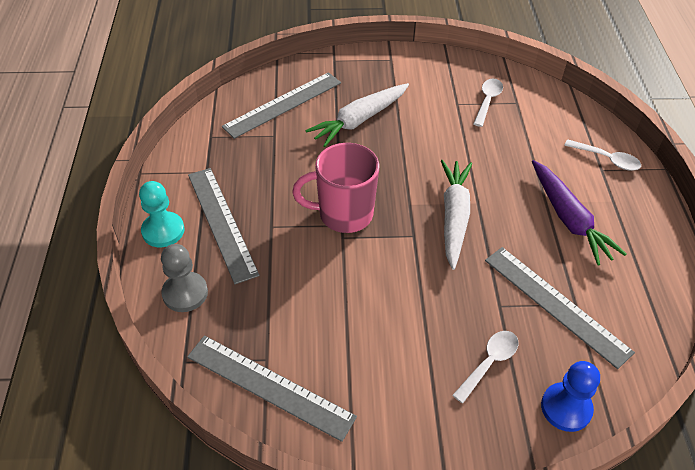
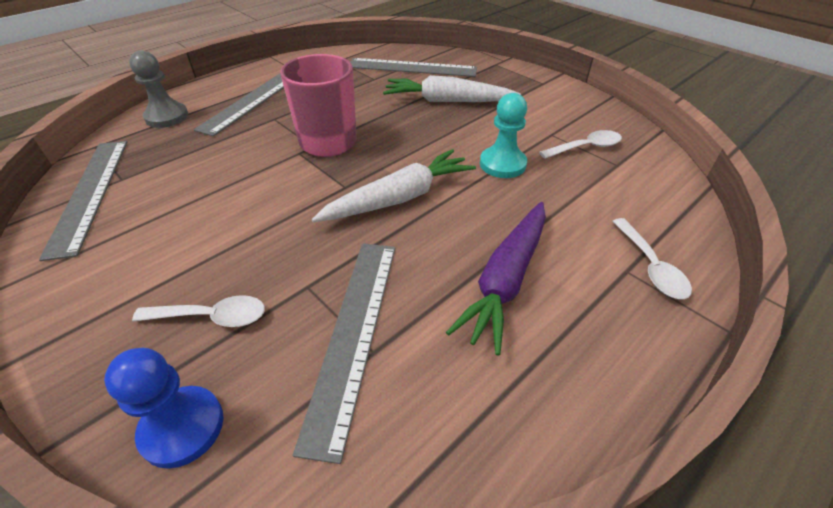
camera: 50 degrees right, 5 degrees down
(163, 231) = (222, 84): turquoise pawn -> turquoise pawn (502, 164)

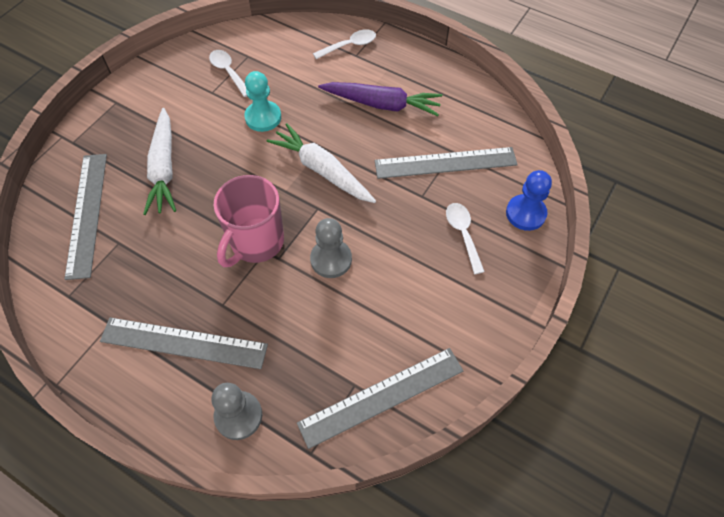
camera: 105 degrees left, 15 degrees up
(270, 185) = (331, 259): none -> grey pawn

